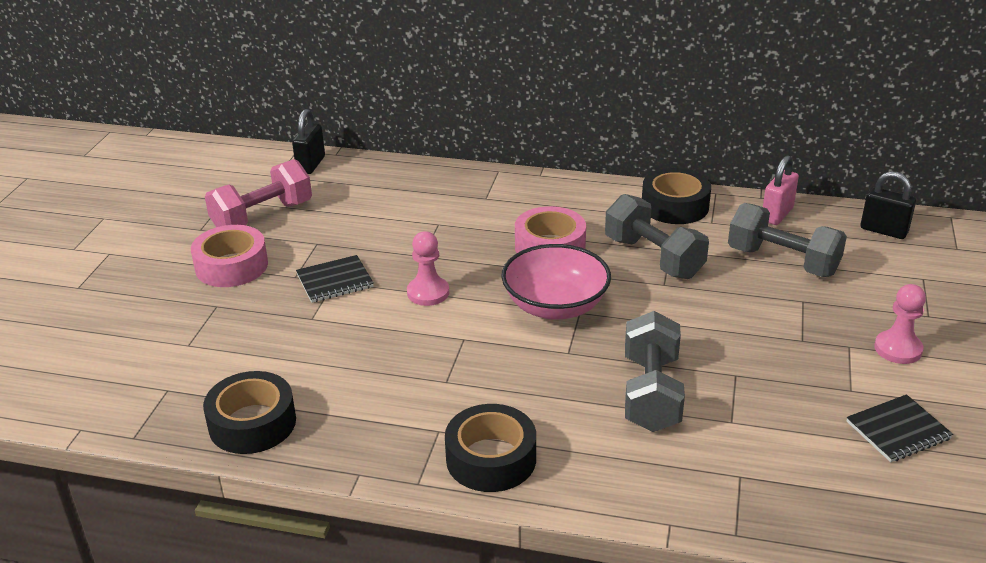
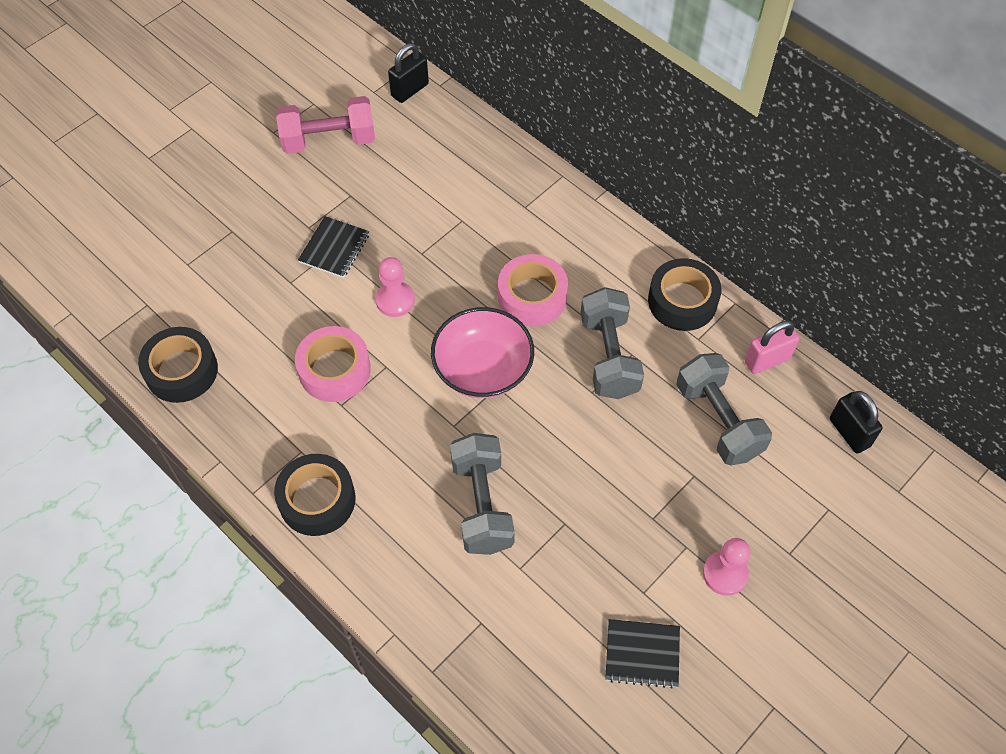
camera: 30 degrees right, 25 degrees up
(231, 266) = (269, 190): pink tape -> pink tape (334, 370)
(335, 281) = (334, 248): black notebook -> black notebook turned 75 degrees counterclockwise
(651, 393) = (482, 504): grey dumbbell -> grey dumbbell turned 45 degrees counterclockwise

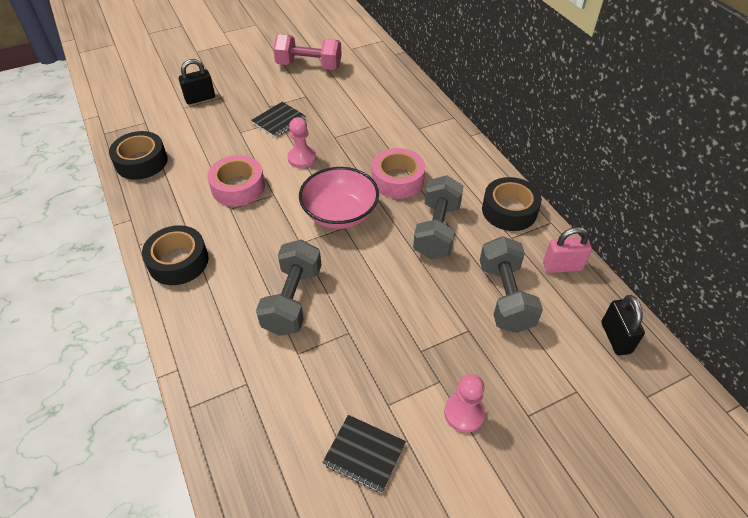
camera: 20 degrees right, 10 degrees down
(410, 90) = (374, 52): black padlock -> black padlock (200, 98)

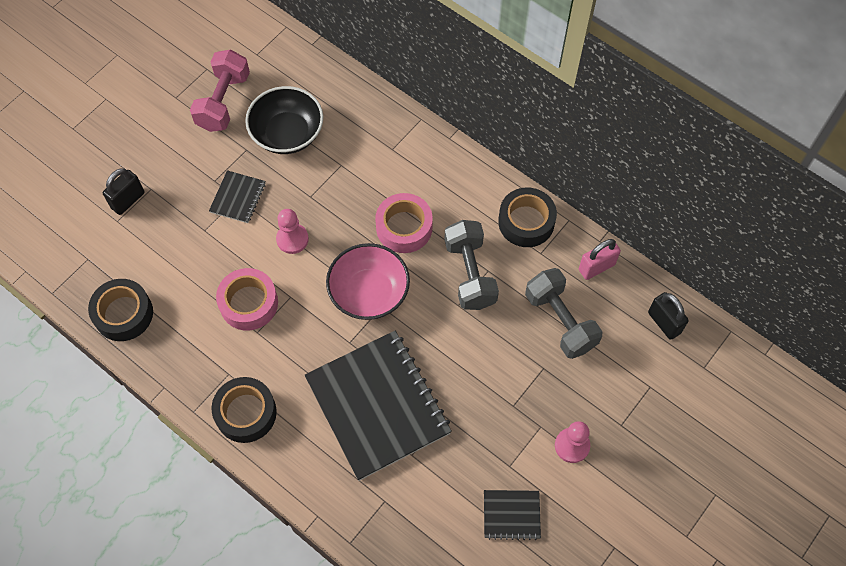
camera: 25 degrees left, 15 degrees up
(292, 300) = (377, 406): grey dumbbell -> black notebook
(309, 66) = (223, 101): pink dumbbell -> pink dumbbell turned 60 degrees counterclockwise
(343, 96) = (287, 133): none -> black bowl

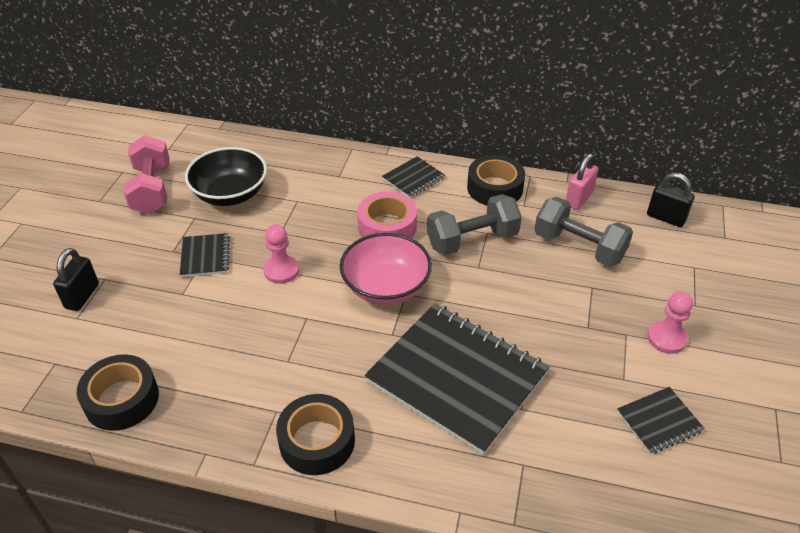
camera: 25 degrees left, 20 degrees down
(249, 303) = (264, 339): pink tape -> none
(457, 180) = (413, 178): none -> black notebook
(470, 273) = (472, 240): grey dumbbell -> grey dumbbell turned 75 degrees counterclockwise

